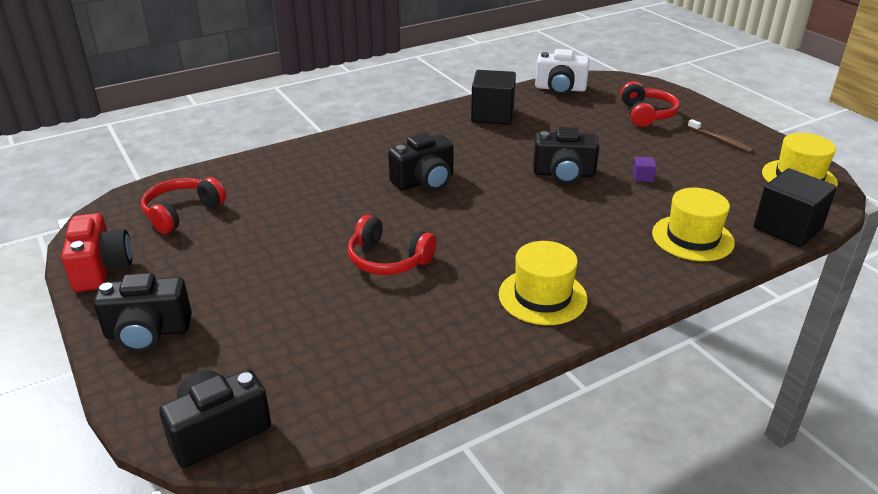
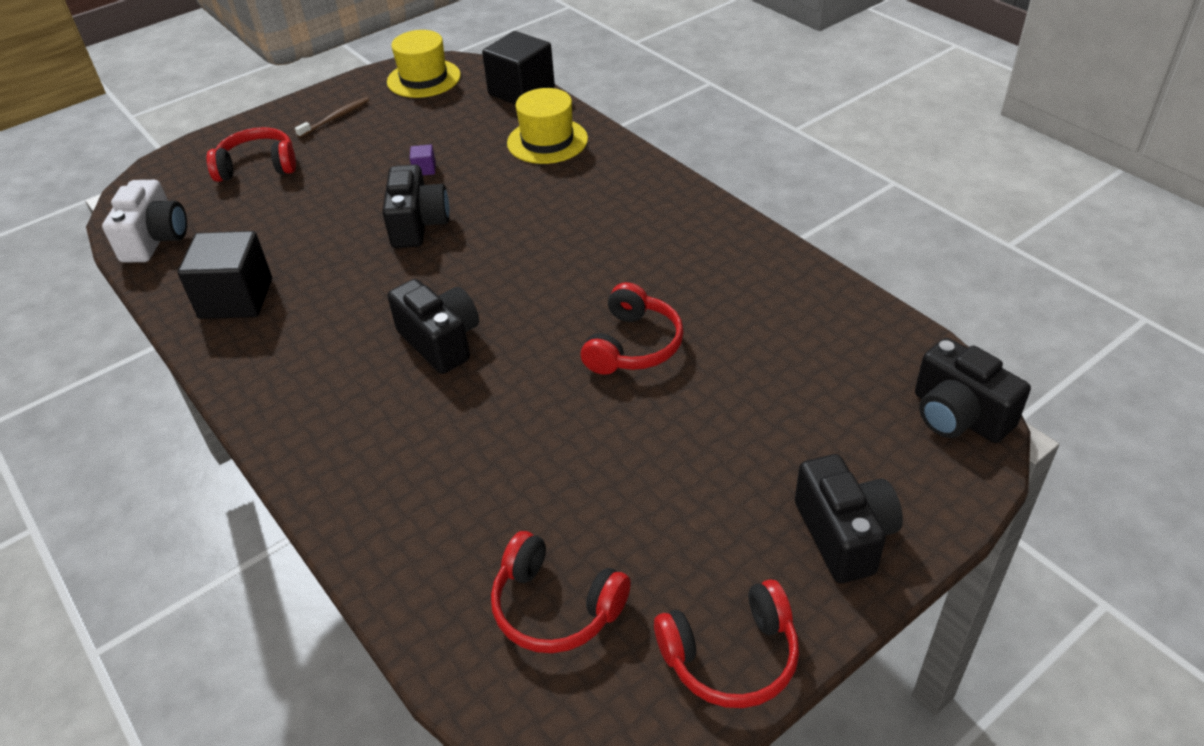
camera: 95 degrees left, 10 degrees up
(101, 269) = (731, 655): red camera -> red headphones
(542, 296) = (671, 227): yellow hat -> none

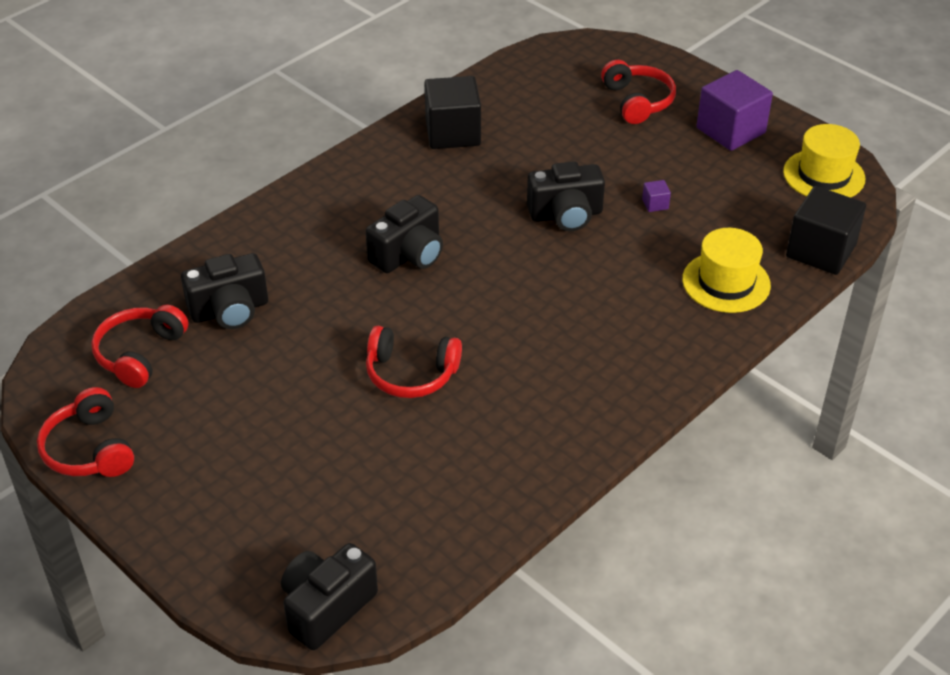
camera: 80 degrees right, 0 degrees up
(155, 239) = (522, 73): white camera -> none
(336, 118) = (730, 130): brown toothbrush -> purple cube
(844, 535) = (192, 517): black camera -> black camera (230, 310)

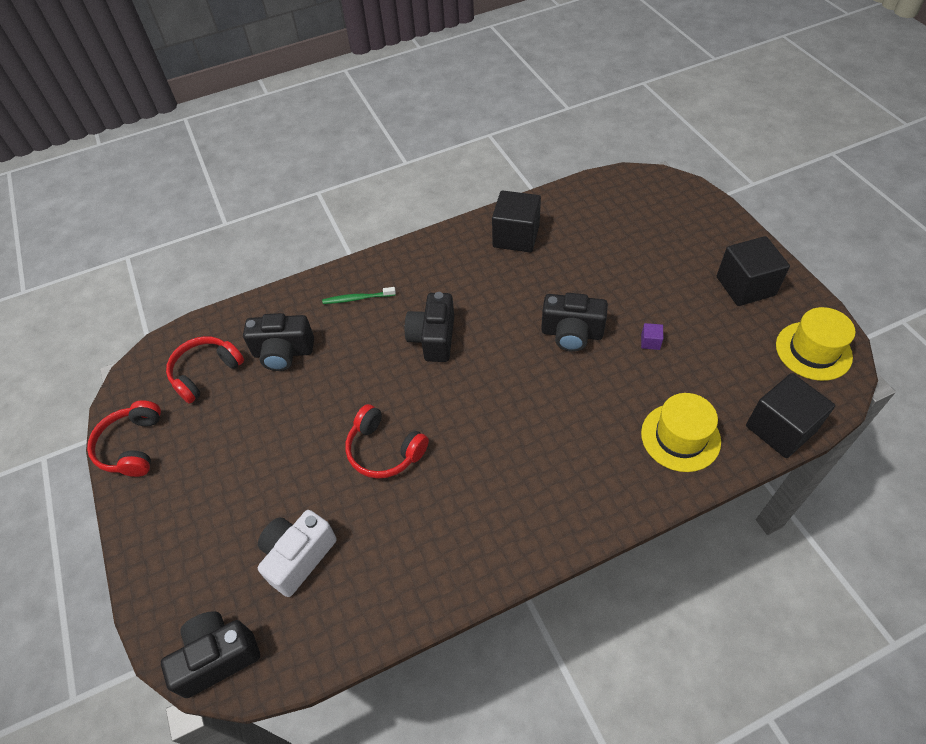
camera: 25 degrees right, 10 degrees up
(292, 235) = (357, 298): none -> green toothbrush
(367, 495) = (298, 557): none -> white camera
(409, 255) = (433, 338): black camera -> black camera turned 120 degrees clockwise
(637, 101) = (675, 240): red headphones -> none
(730, 130) = (745, 286): purple cube -> black cube

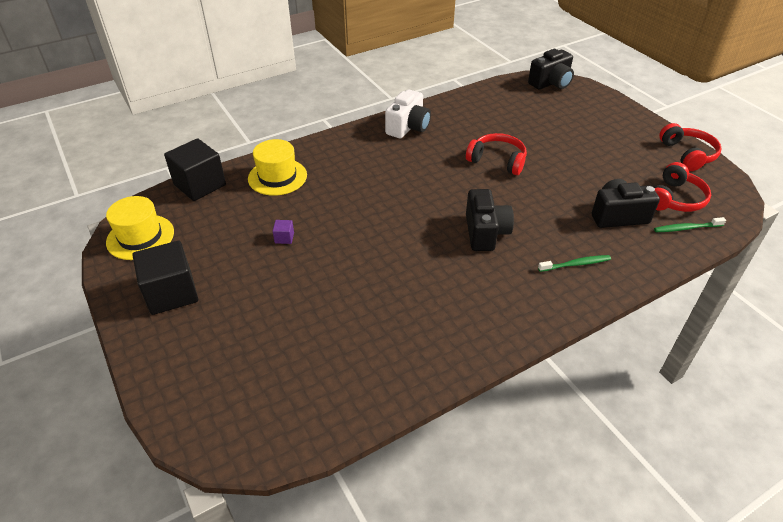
camera: 170 degrees right, 10 degrees down
(223, 333) = (686, 228): none -> green toothbrush
(298, 557) = (529, 114): white camera -> white camera (408, 127)
(516, 236) = (420, 343): black cube -> none
(571, 333) = (356, 242): black camera -> none

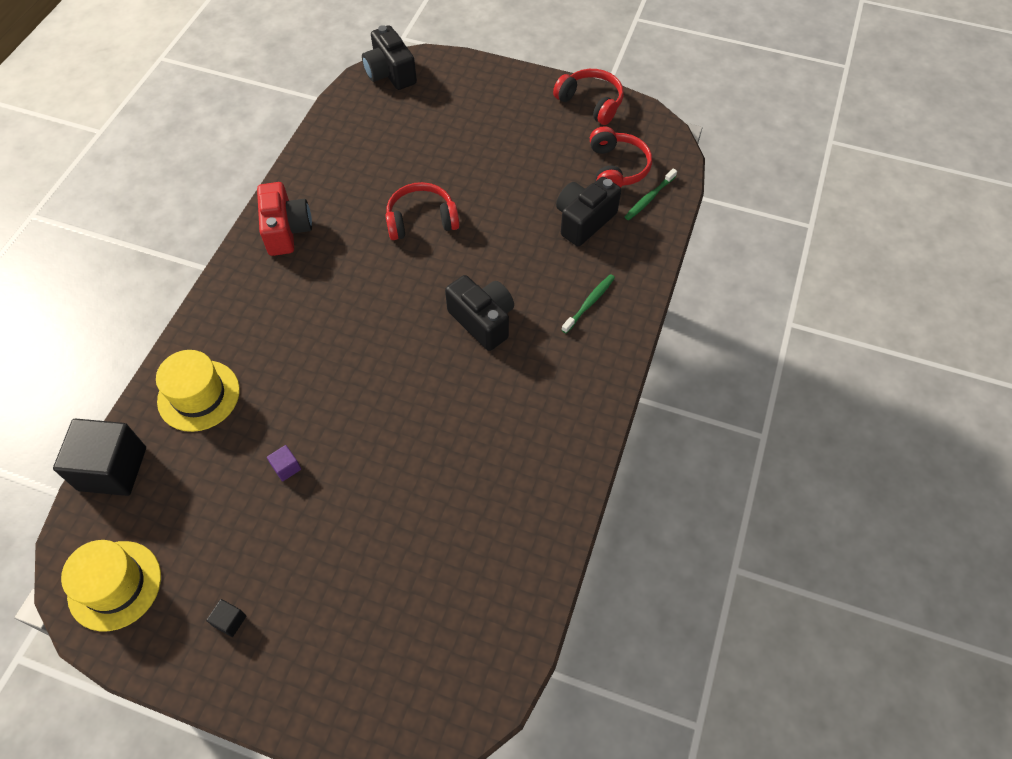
camera: 40 degrees left, 15 degrees up
(171, 293) = (230, 621): black cube -> black cube, size x0.41
(408, 127) = (286, 230): white camera -> red camera
(551, 83) = (390, 73): black camera -> black camera turned 135 degrees clockwise

